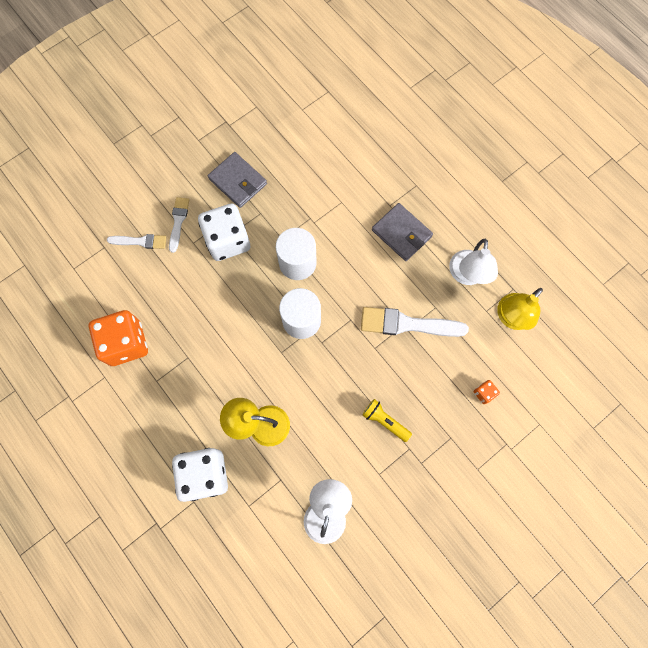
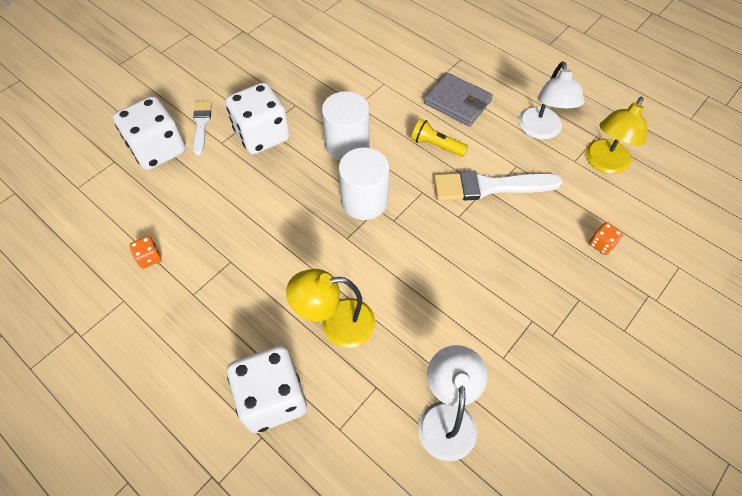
camera: 10 degrees left, 15 degrees down
(126, 343) = (149, 257): orange dice -> orange dice, size x0.42
(140, 241) = (158, 149): white brush -> white dice
(238, 181) = (265, 80): grey wallet -> none
(384, 421) = (492, 293): yellow flashlight -> yellow flashlight (436, 145)

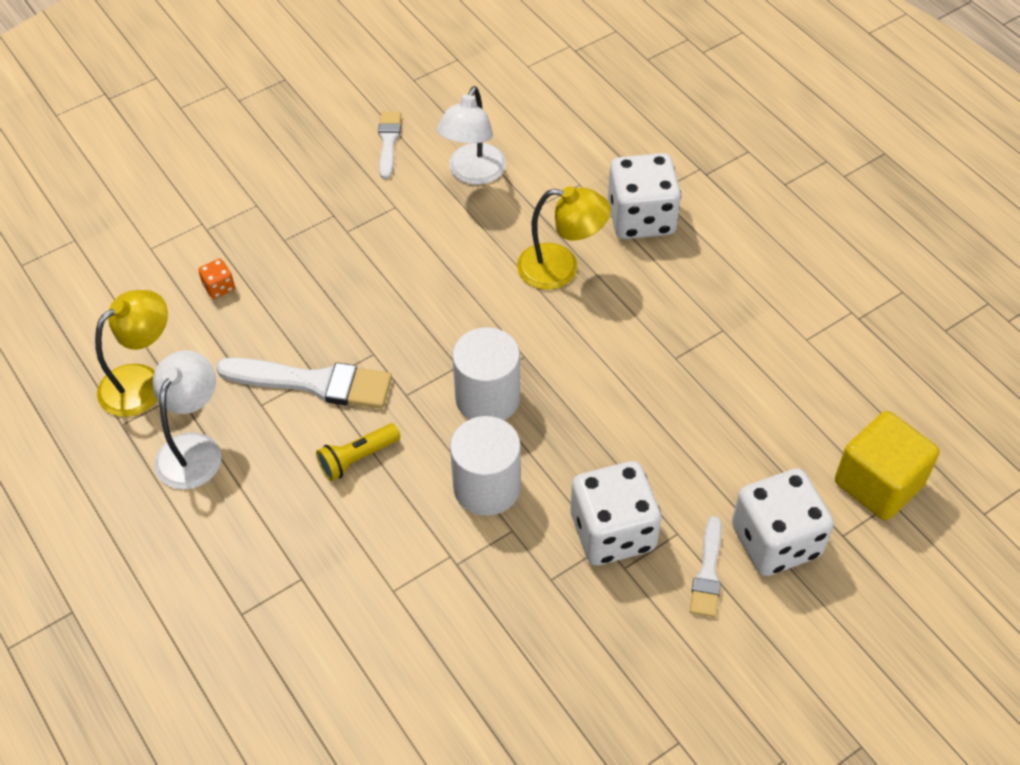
camera: 165 degrees left, 5 degrees down
(84, 197) = (878, 483): none -> yellow cube
(149, 257) = (778, 382): orange dice -> none
(436, 145) = (357, 458): yellow flashlight -> yellow flashlight turned 105 degrees clockwise
(457, 102) = (291, 525): grey wallet -> none
(547, 439) = (388, 142): none -> white brush

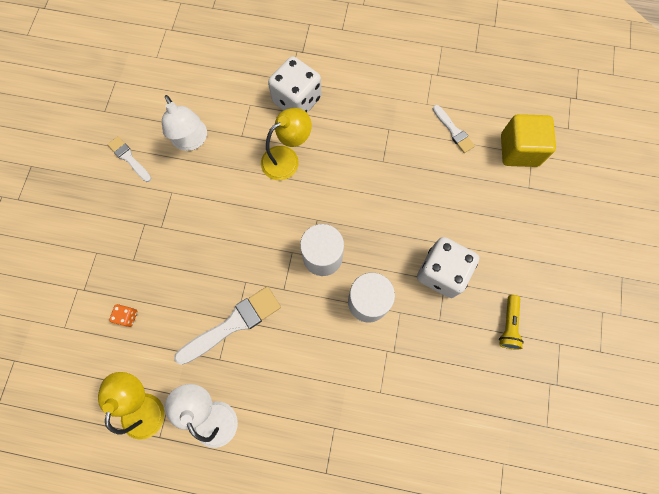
camera: 45 degrees left, 20 degrees up
(357, 458) = (295, 343): yellow flashlight -> yellow flashlight (508, 325)
(708, 572) = (496, 255): white brush -> white brush (453, 131)
(776, 541) = (507, 214): white dice -> none

